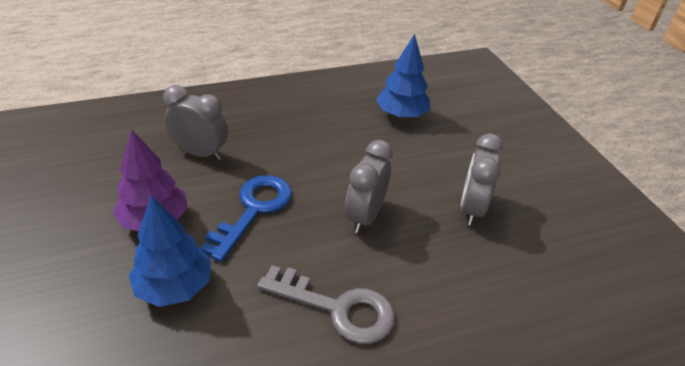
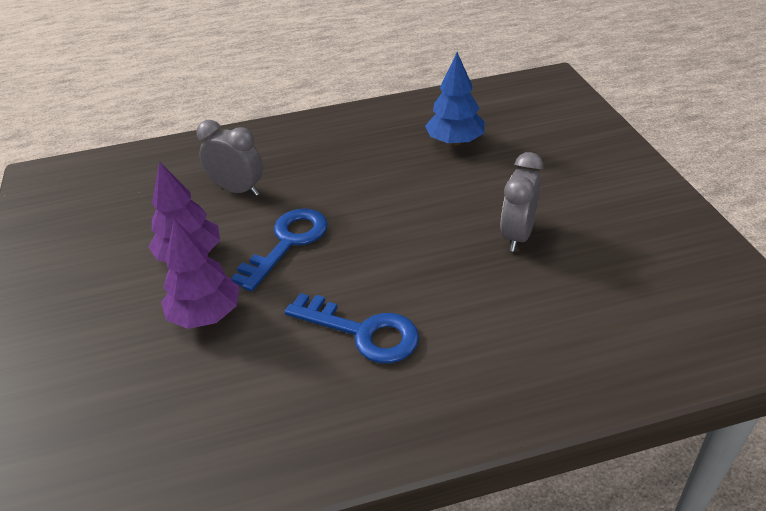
camera: 10 degrees right, 0 degrees up
(174, 286) = (206, 314): blue tree -> purple tree
(338, 308) = (363, 332): grey key -> blue key
(365, 216) = (401, 246): grey clock -> none

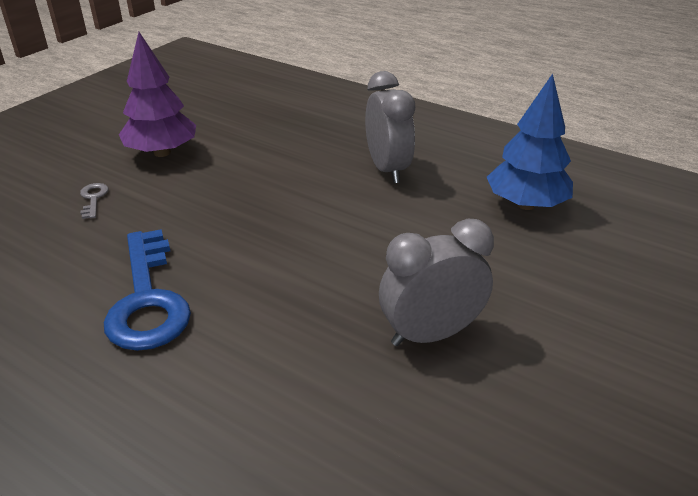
camera: 45 degrees right, 5 degrees down
(206, 314) = (93, 198): purple tree -> grey key
(238, 190) = (273, 130): grey clock -> grey clock (387, 169)
(287, 243) = (232, 189): blue key -> none

